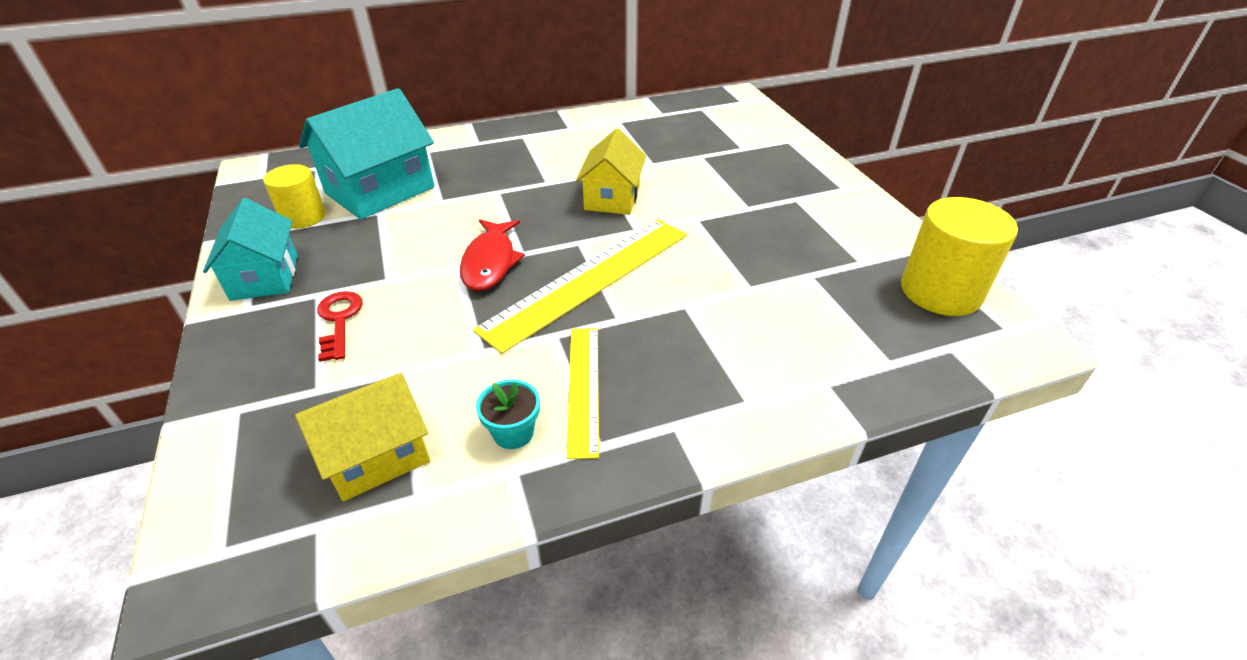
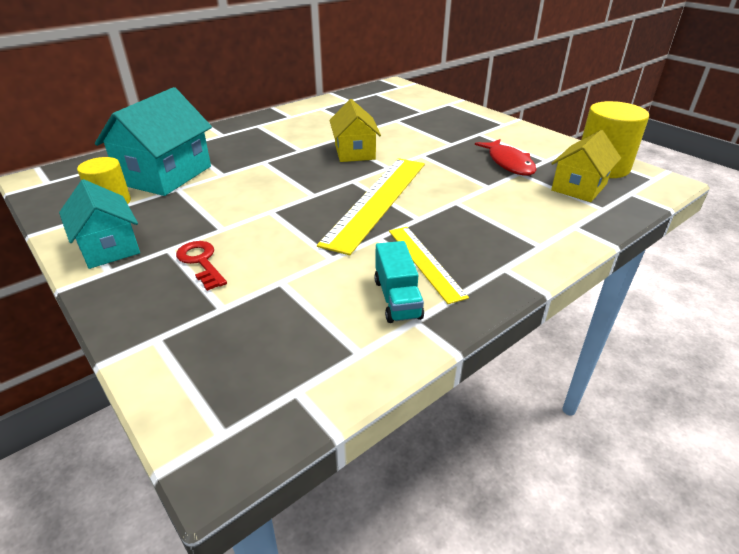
camera: 20 degrees left, 5 degrees down
(377, 456) = (305, 337): yellow house -> yellow house (579, 187)
(490, 262) = (295, 204): red fish -> red fish (508, 163)
(513, 433) = (397, 298): turquoise flower pot -> turquoise truck

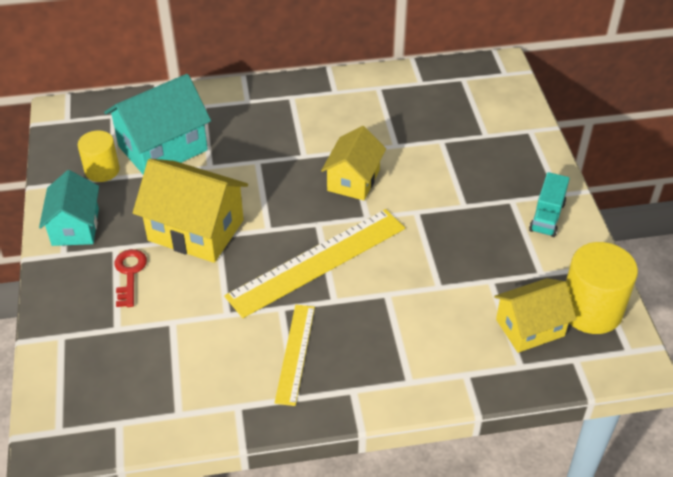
camera: 30 degrees right, 10 degrees up
(245, 213) = (196, 230): none -> yellow house
(397, 298) = (242, 380): turquoise truck -> turquoise truck (547, 216)
(508, 163) = (494, 262): red fish -> none

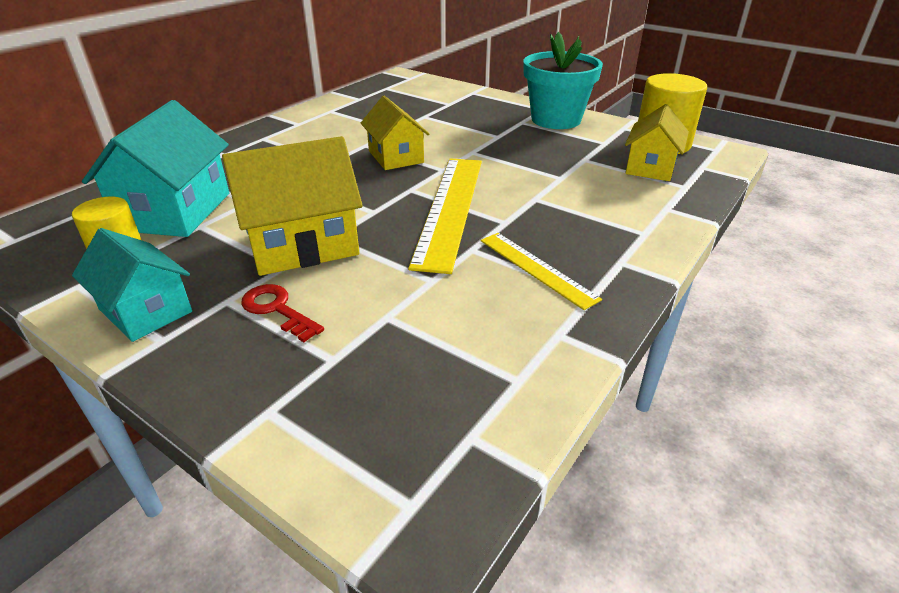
camera: 45 degrees left, 10 degrees down
(547, 216) = (556, 119): turquoise truck -> turquoise flower pot

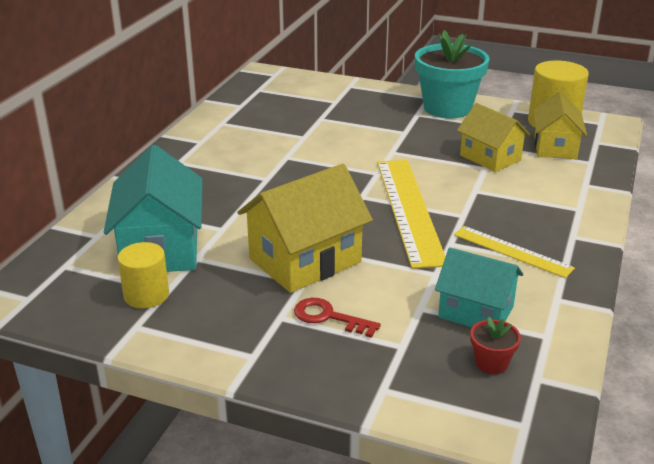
camera: 15 degrees left, 5 degrees down
(145, 310) = (218, 336): turquoise house -> turquoise house (476, 312)
(396, 157) = (325, 166): yellow house -> yellow house (490, 157)
(424, 404) = (491, 363): none -> red flower pot

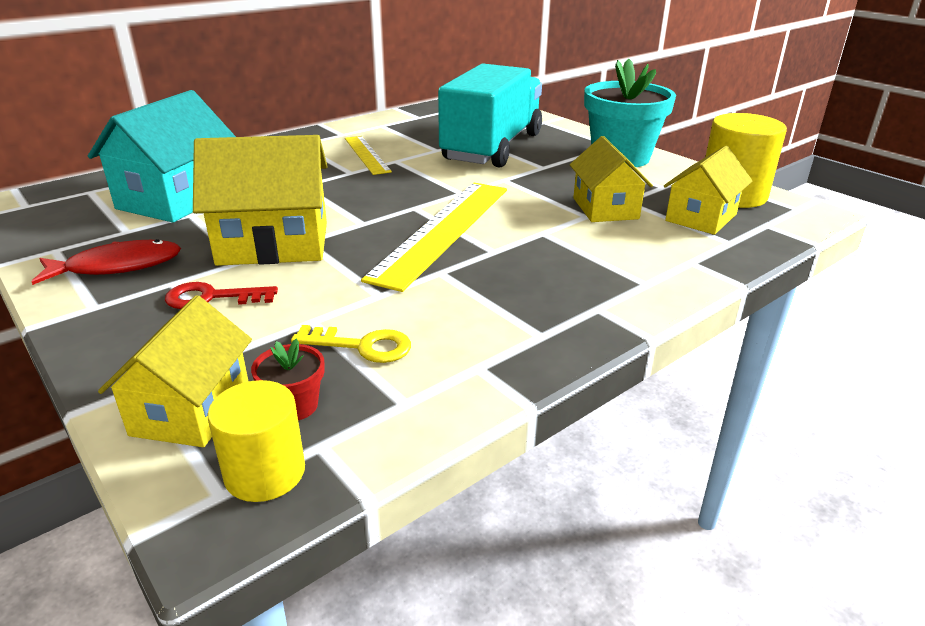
camera: 30 degrees right, 0 degrees up
(146, 295) = (104, 229): yellow cylinder -> yellow cylinder (265, 472)
(215, 320) = (117, 266): none -> red fish
(328, 317) = (212, 298): red key -> red key turned 60 degrees counterclockwise
(344, 123) = (492, 147): none -> turquoise truck
(436, 391) = (191, 410): none -> yellow house
(476, 312) = (362, 346): turquoise house -> yellow key
(512, 251) = (497, 300): yellow ruler -> yellow ruler (366, 154)

